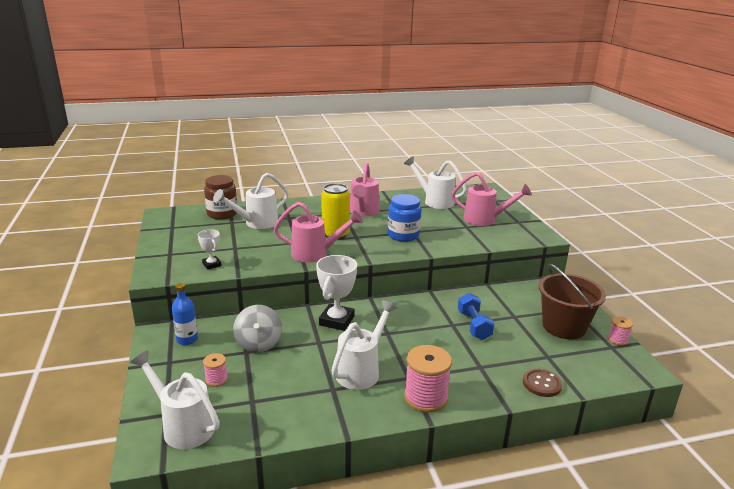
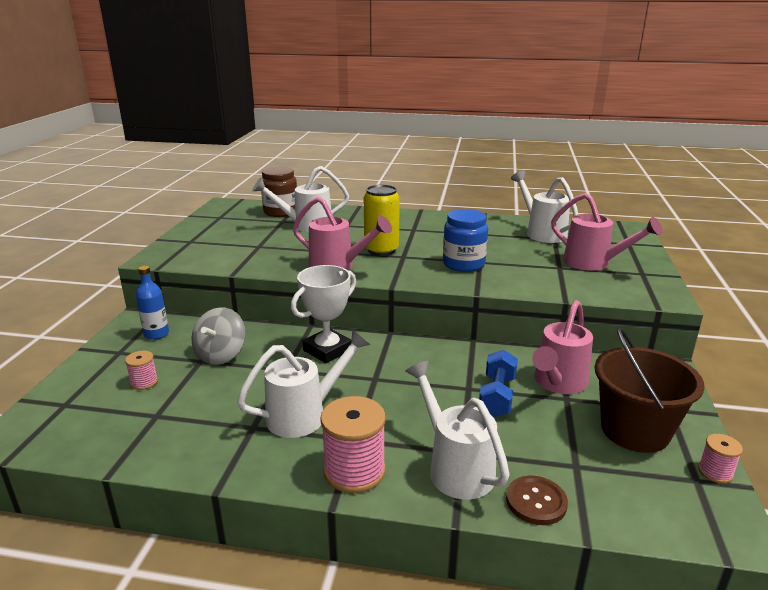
camera: 25 degrees right, 0 degrees up
(183, 426) = (67, 422): white watering can -> white watering can (455, 467)
(212, 264) = (218, 258): white trophy -> none
(363, 212) = (438, 232): pink watering can -> pink watering can (557, 383)

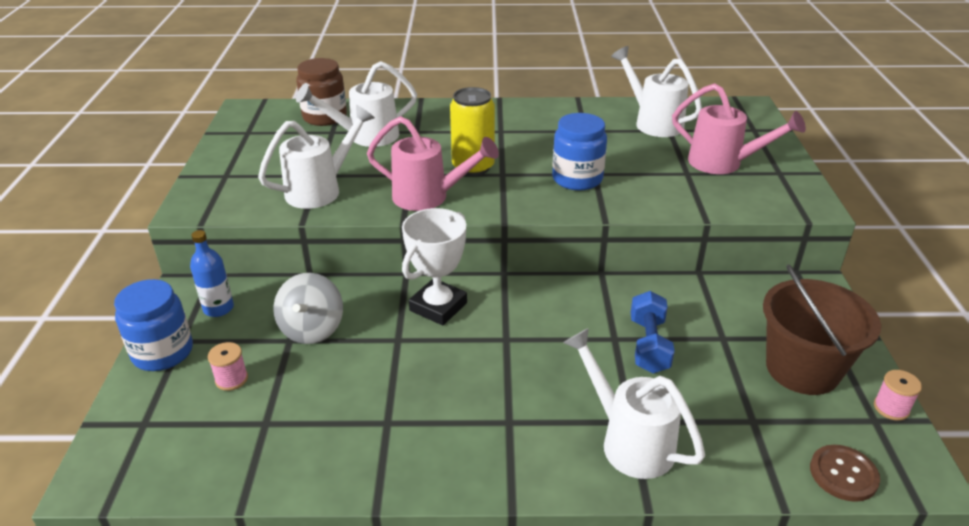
camera: 10 degrees left, 10 degrees up
(101, 358) = (163, 352): none -> blue jar
(305, 415) = (442, 398): white watering can -> white watering can (320, 190)
(354, 471) = (522, 462): pink spool -> none
(536, 501) = (723, 470): brown button -> brown button (843, 474)
(557, 383) = (709, 320): pink watering can -> none

